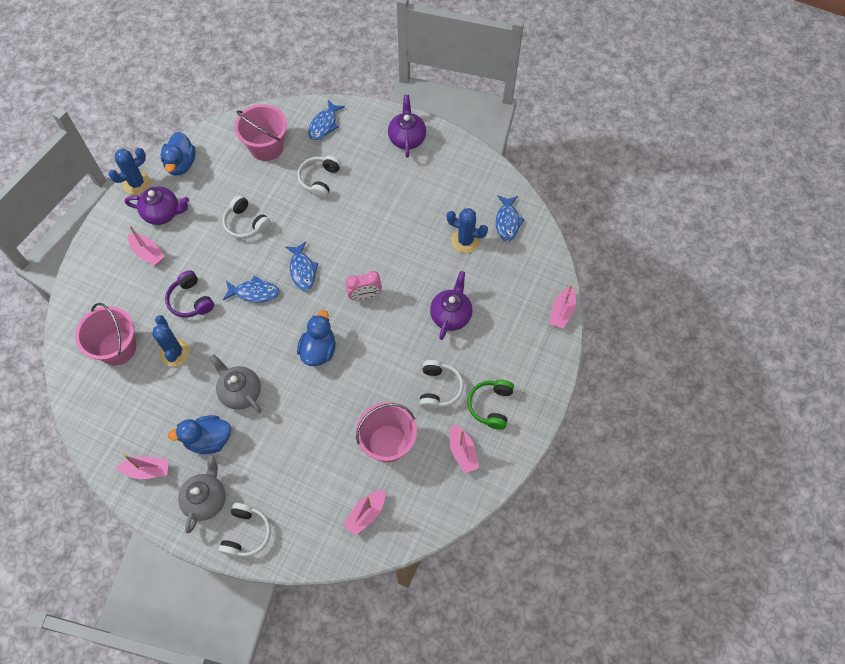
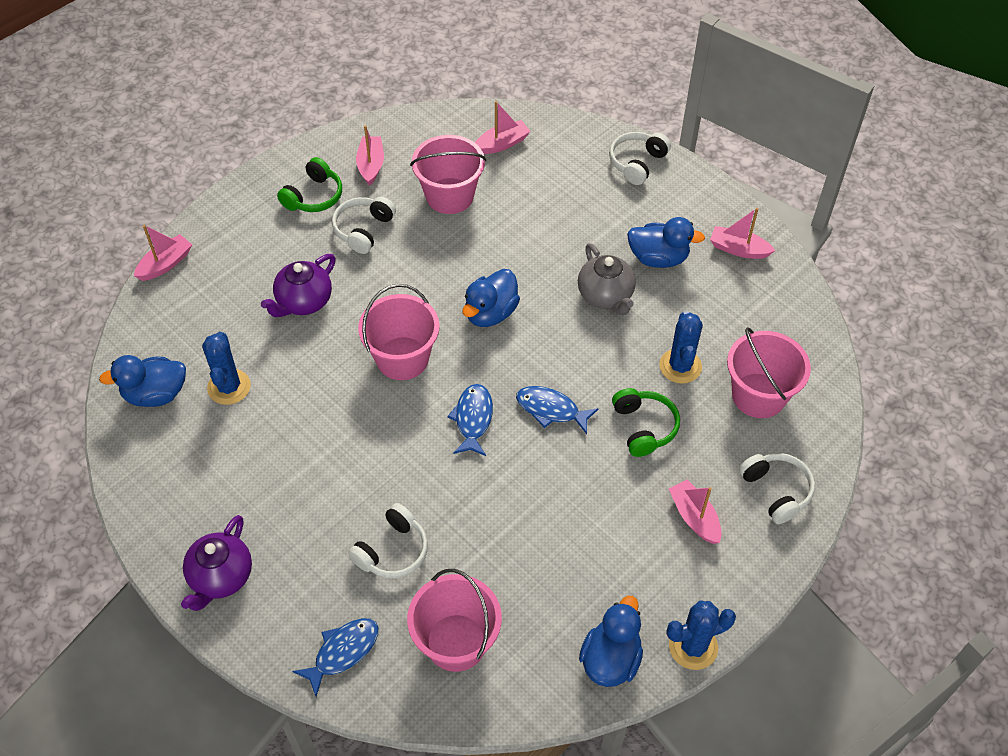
camera: 160 degrees left, 10 degrees down
(162, 213) = (659, 577): purple teapot -> none
(191, 300) = (644, 427): purple headphones -> green headphones
(206, 499) = (675, 203): grey teapot -> none
(246, 223) = (532, 516): white headphones -> white headphones (776, 491)
(365, 296) = (402, 358): pink clock -> pink bucket
(465, 241) = (229, 387): blue cactus -> blue cactus turned 45 degrees clockwise
(507, 222) = (155, 394): blue fish -> blue duck

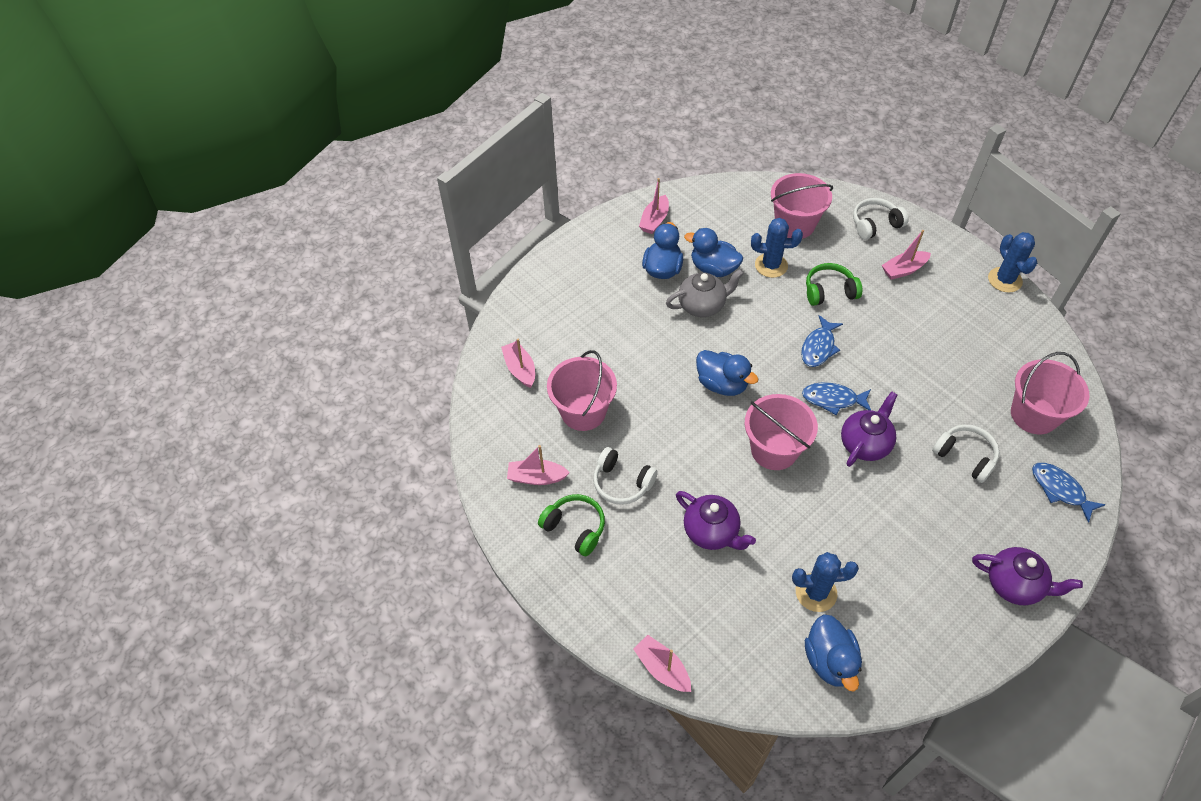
camera: 85 degrees left, 0 degrees up
(410, 446) = (865, 444): none -> purple teapot
(610, 659) = (1024, 324): blue duck -> blue duck (713, 268)
(637, 163) = (555, 274): white headphones -> none

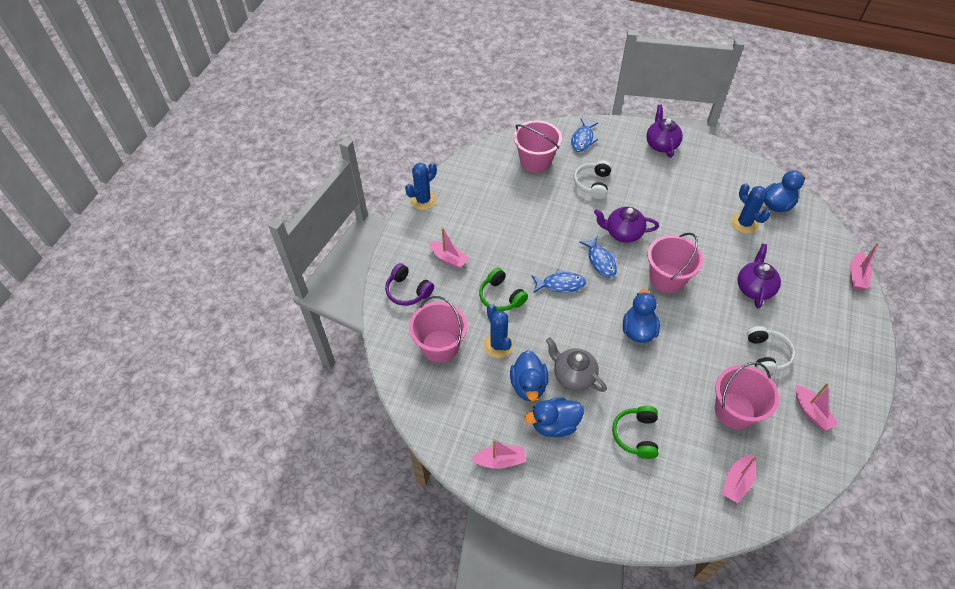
camera: 120 degrees left, 0 degrees up
(575, 528) = (823, 366): green headphones -> green headphones (636, 435)
(875, 224) = (408, 291): white headphones -> purple headphones

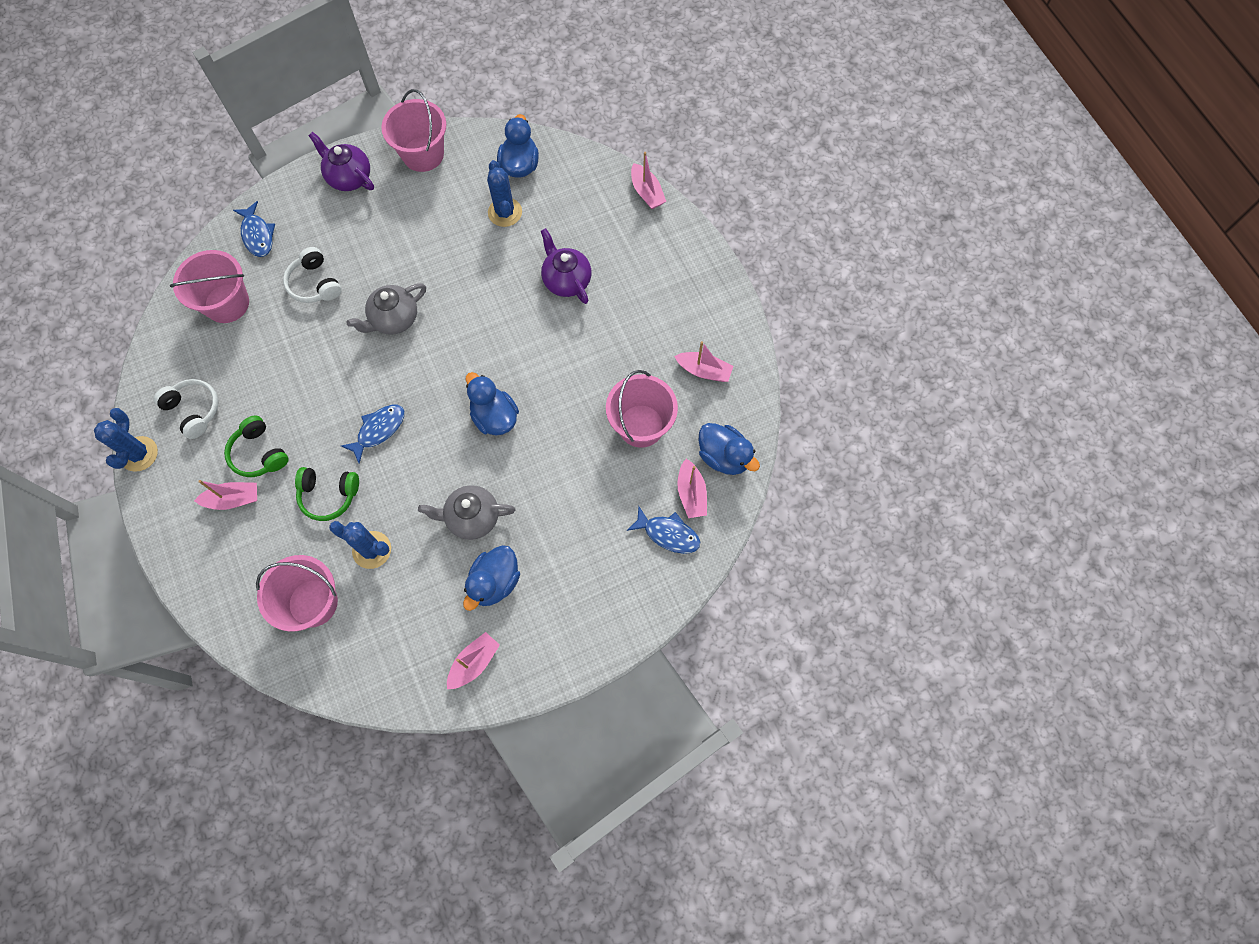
camera: 45 degrees left, 15 degrees up
(408, 291) = (222, 573): purple headphones -> none
(528, 385) = (437, 565): blue duck -> blue duck (724, 456)
(600, 261) = (397, 370): blue fish -> blue fish (668, 534)
(623, 233) = (394, 319): purple teapot -> grey teapot
(636, 435) = (575, 526): green headphones -> green headphones (259, 453)
(667, 278) = (478, 336): pink bucket -> pink bucket (423, 154)
(744, 223) = (505, 212): blue cactus -> blue cactus turned 60 degrees clockwise
(766, 355) = (627, 344): white headphones -> white headphones (193, 410)

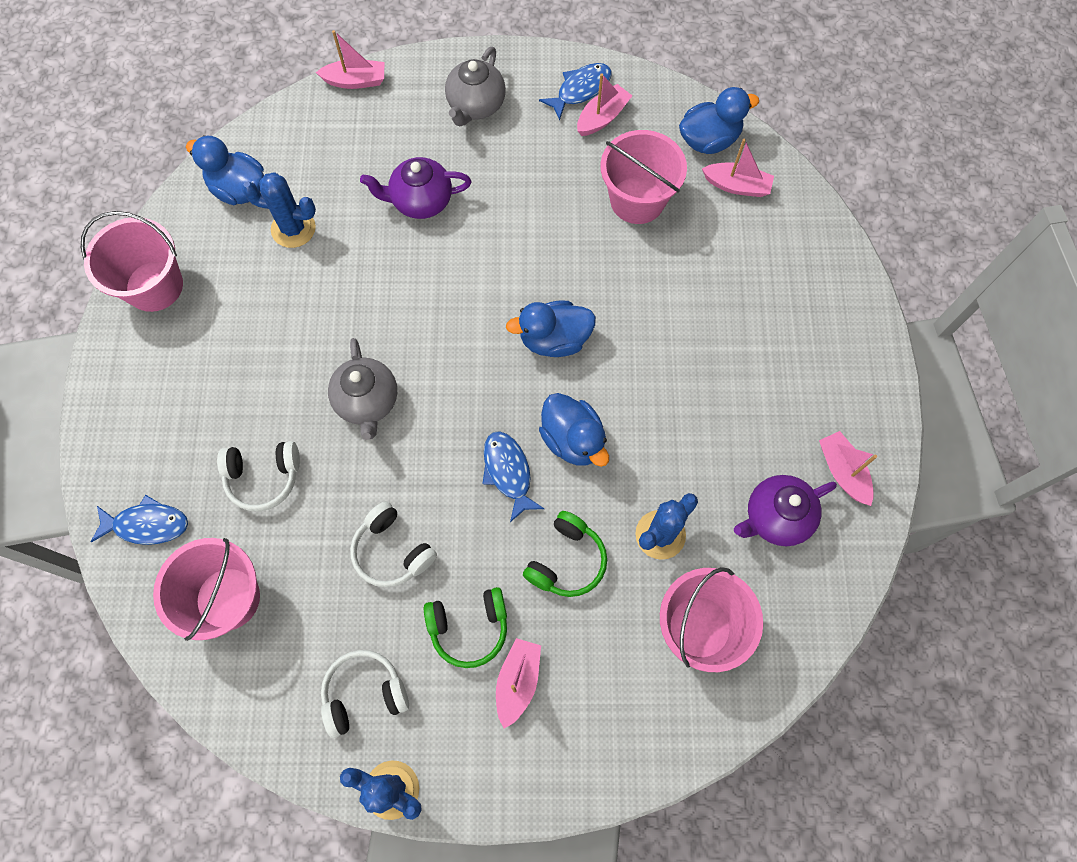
camera: 65 degrees left, 0 degrees up
(294, 383) = (392, 551): none -> white headphones
(349, 177) = (132, 382): purple teapot -> purple teapot (776, 517)
(472, 518) = (668, 409): grey teapot -> grey teapot (476, 105)
(494, 582) = (756, 415): blue duck -> blue duck (573, 440)
(668, 534) = (772, 225): blue fish -> blue fish (580, 90)

